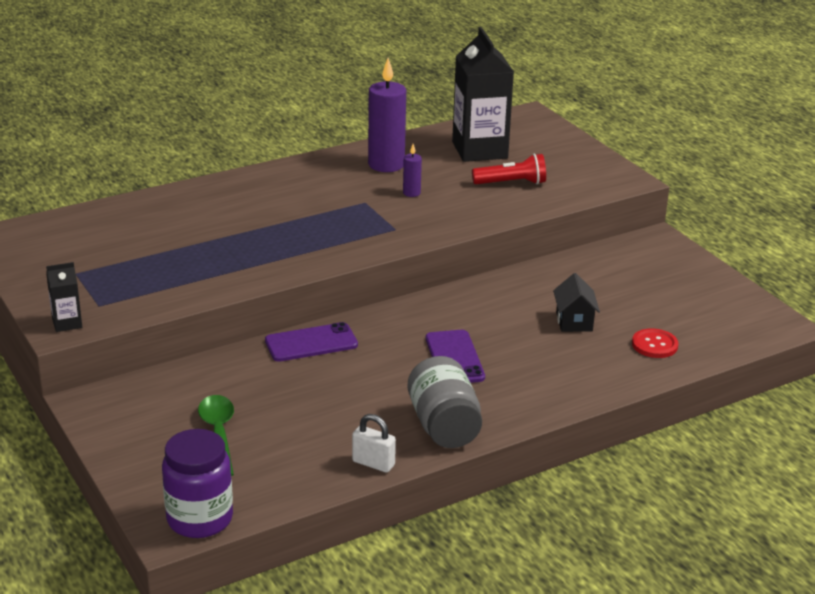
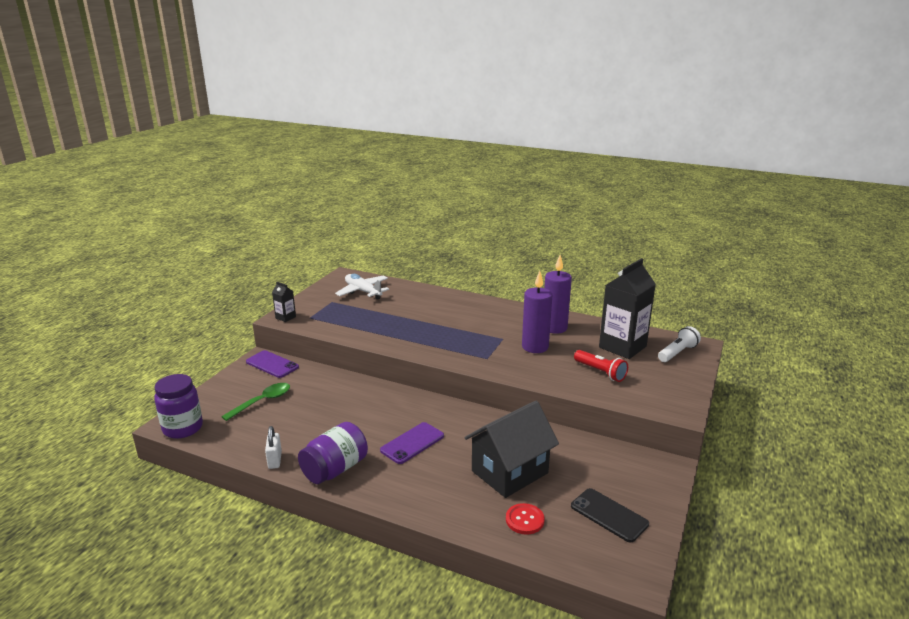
camera: 55 degrees right, 5 degrees down
(84, 240) = (363, 291): none -> white plane
(311, 343) = (374, 391): purple phone -> purple phone (272, 364)
(411, 193) = (535, 347): purple candle -> purple candle, size x2.14
(444, 426) = (335, 469): grey jar -> purple jar
(529, 131) = (677, 353): none -> white flashlight
(574, 321) = (509, 472): black house -> black house, size x2.03
(692, 300) = (609, 515): none -> black phone

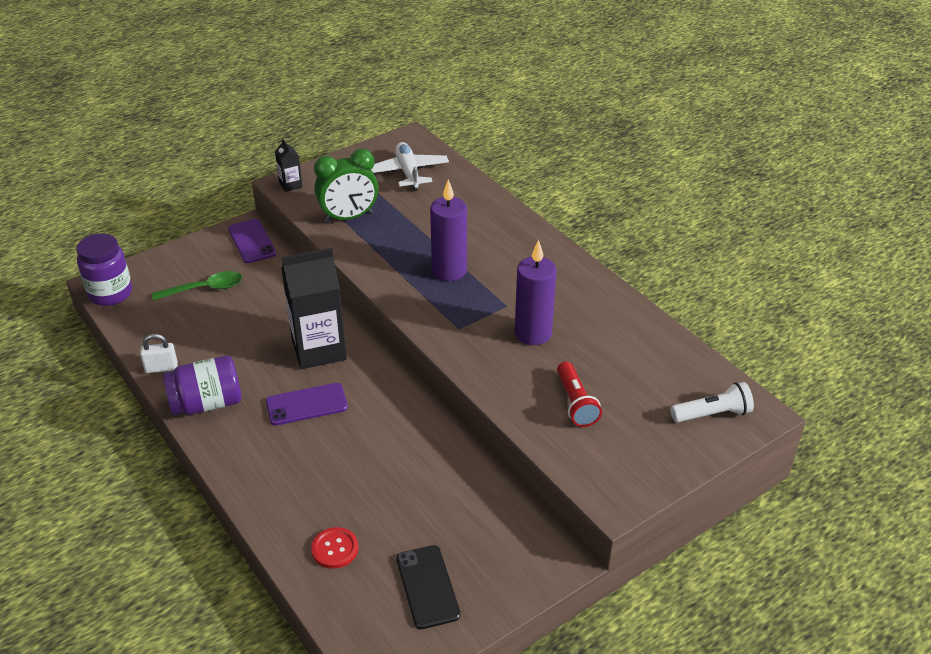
camera: 30 degrees right, 15 degrees up
(275, 460) = (161, 368): white padlock -> white padlock turned 60 degrees clockwise
(347, 323) = (349, 217): none -> green clock
(509, 472) = (373, 485): black house -> none
(554, 328) = (588, 312): purple candle -> purple candle (449, 271)
(622, 347) = (647, 376): black carton -> black carton (319, 349)

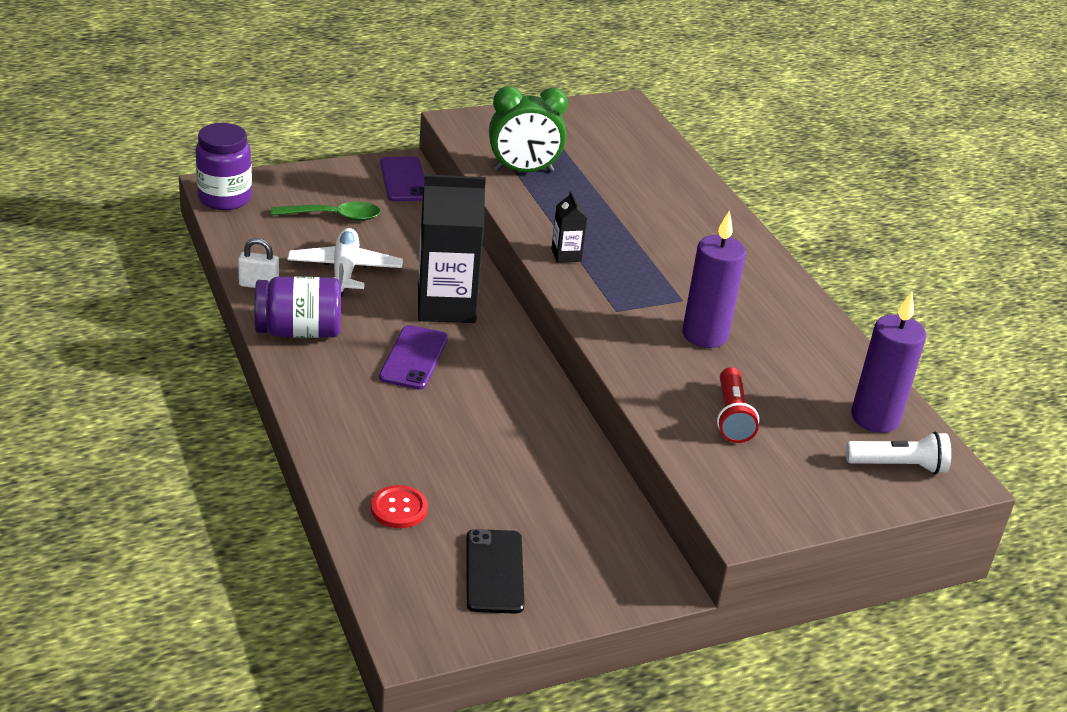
camera: 10 degrees right, 5 degrees down
(290, 185) = (466, 124): black carton -> black carton (566, 255)
(307, 404) = (414, 358): purple phone -> purple phone turned 75 degrees counterclockwise
(408, 172) = (610, 139): white plane -> white plane (345, 270)
(449, 271) = (625, 250): purple candle -> purple candle (875, 418)

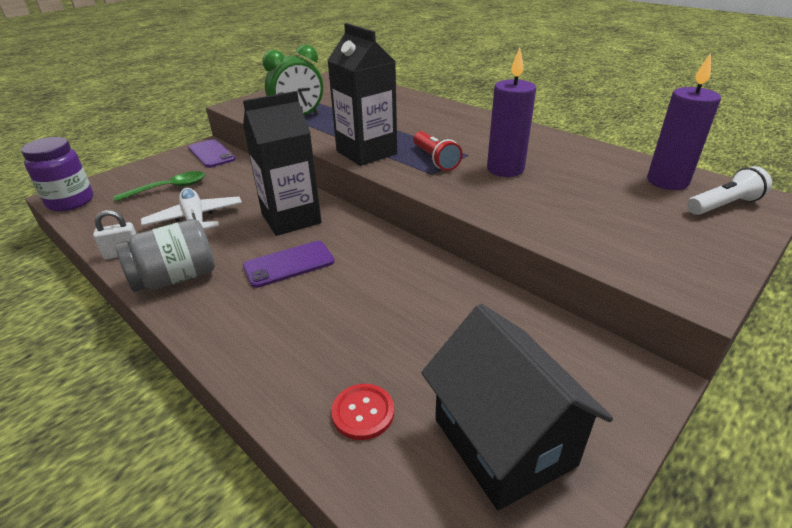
camera: 20 degrees left, 0 degrees up
(299, 331) = (175, 278): purple jar -> grey jar
(414, 358) = (289, 264): purple phone -> purple phone turned 75 degrees clockwise
(494, 571) = (504, 441): black phone -> black house
(566, 255) = (366, 152): black carton -> black carton, size x2.21
(732, 417) = (584, 214): red flashlight -> red flashlight (435, 159)

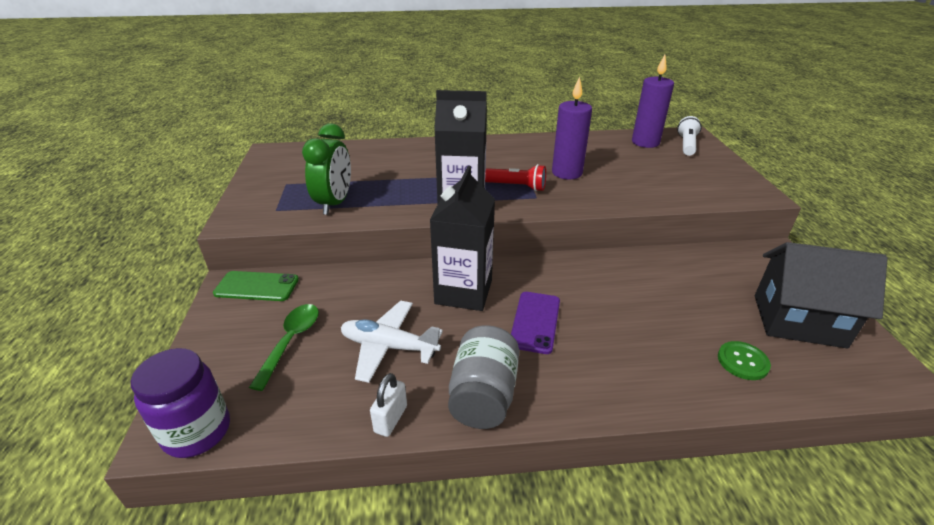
camera: 50 degrees left, 0 degrees up
(211, 154) = (257, 286): purple phone -> green phone
(363, 412) = (742, 361): red button -> green button

